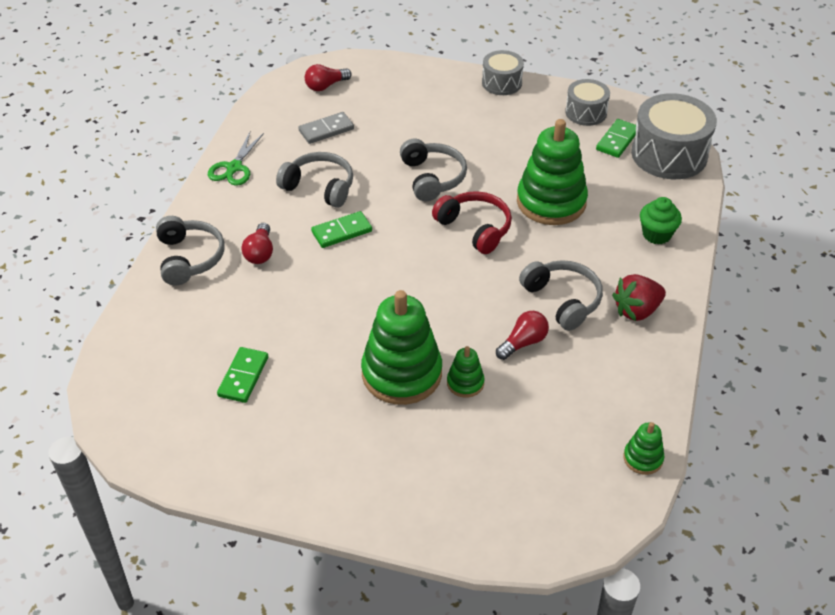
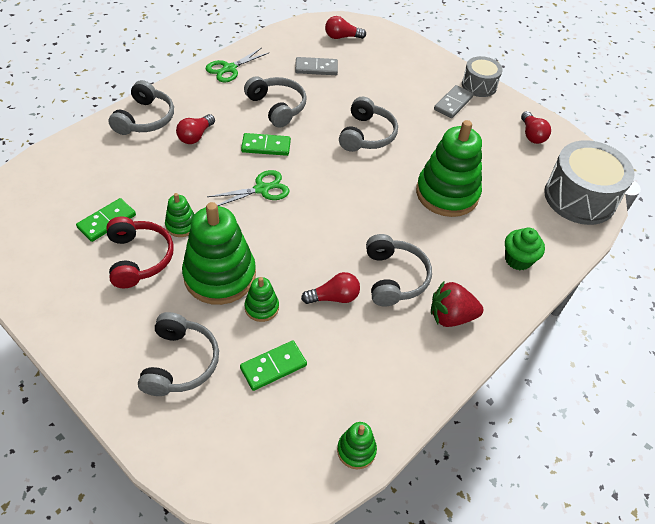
camera: 25 degrees right, 5 degrees up
(323, 345) = (181, 225): none -> green stacking toy
(373, 275) = (261, 189): none -> green scissors
(431, 466) = (180, 362): none -> grey headphones
(475, 228) = (369, 188): red headphones -> red headphones (139, 258)
(491, 111) = (453, 103): none -> grey domino
(586, 112) = (531, 135): grey drum -> red light bulb
(617, 140) = (542, 168): green domino -> green domino (273, 367)

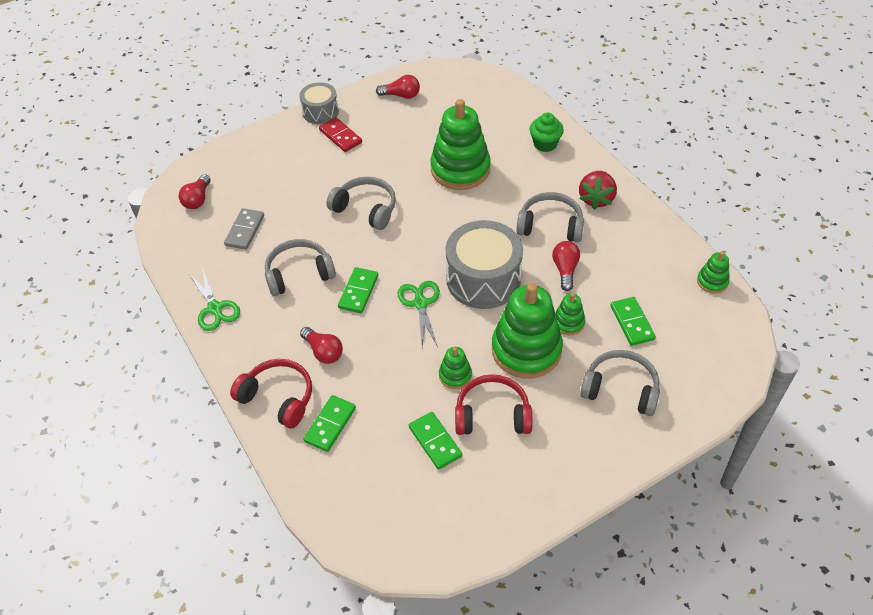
camera: 70 degrees left, 0 degrees up
(121, 153) = (330, 425): none -> green domino
(145, 119) = (278, 398): grey headphones -> red headphones
(453, 103) = (340, 136): grey domino -> red domino
(579, 197) = (485, 88): grey drum -> grey drum (483, 279)

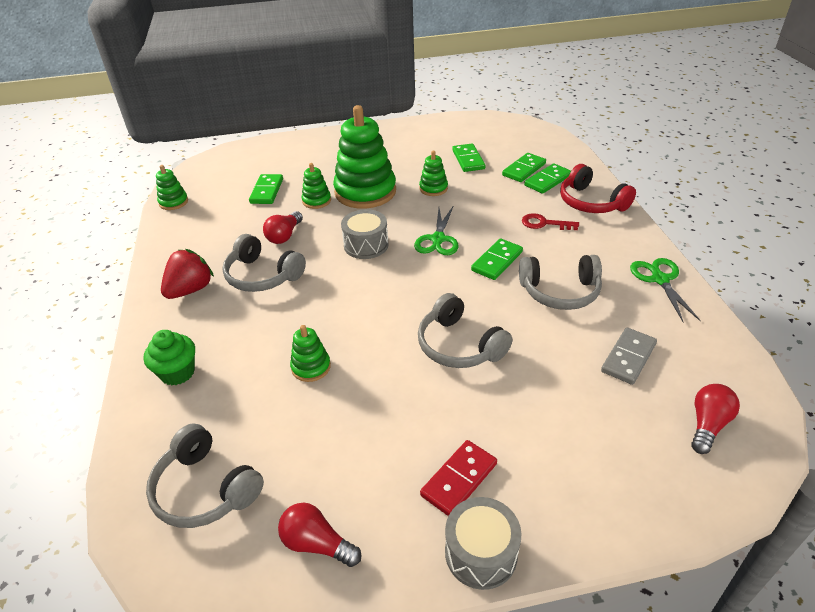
camera: 160 degrees left, 10 degrees down
(323, 351) = (544, 223): red light bulb -> red key
(340, 136) = (459, 479): red domino -> red domino turned 60 degrees clockwise
(362, 439) = (524, 169): none -> green domino
(460, 169) = (311, 367): green stacking toy -> green stacking toy, size x0.46
(483, 279) = (366, 245): grey drum -> grey drum, size x0.57
(492, 414) = (417, 164): red headphones -> none
(620, 389) = (314, 160): grey headphones -> grey headphones (205, 489)

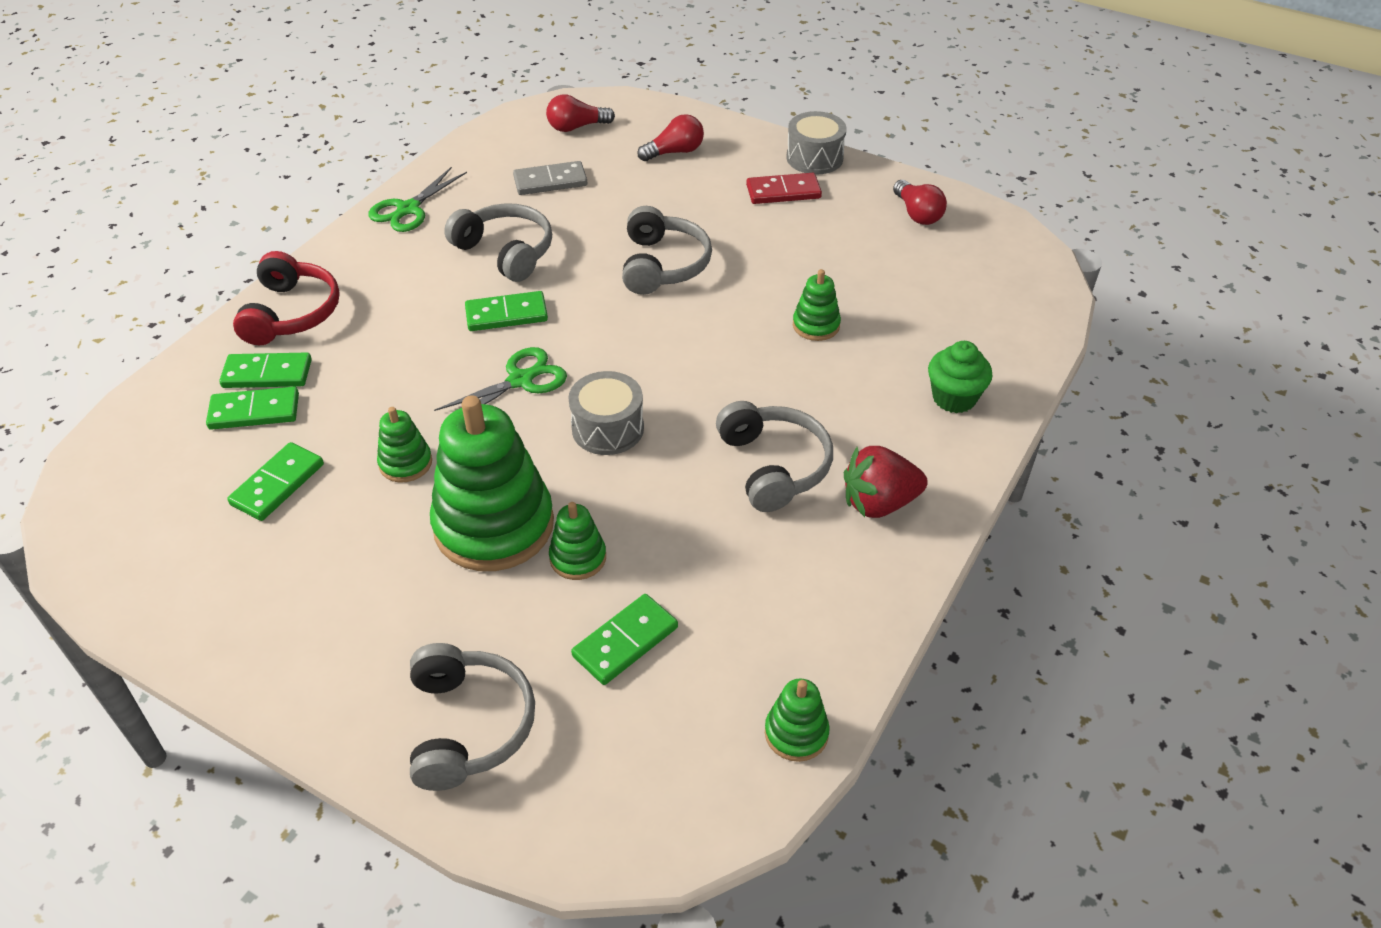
camera: 140 degrees left, 5 degrees up
(205, 489) = (981, 285): grey headphones -> grey headphones (468, 726)
(284, 236) = (688, 516): red light bulb -> red light bulb (674, 152)
(544, 223) = (385, 322): red key -> none

